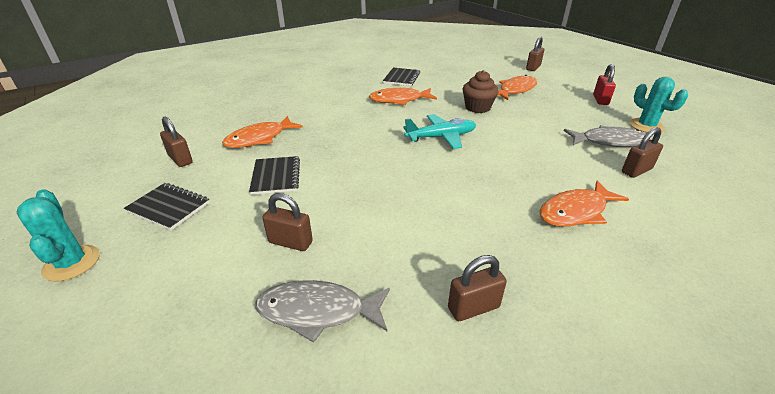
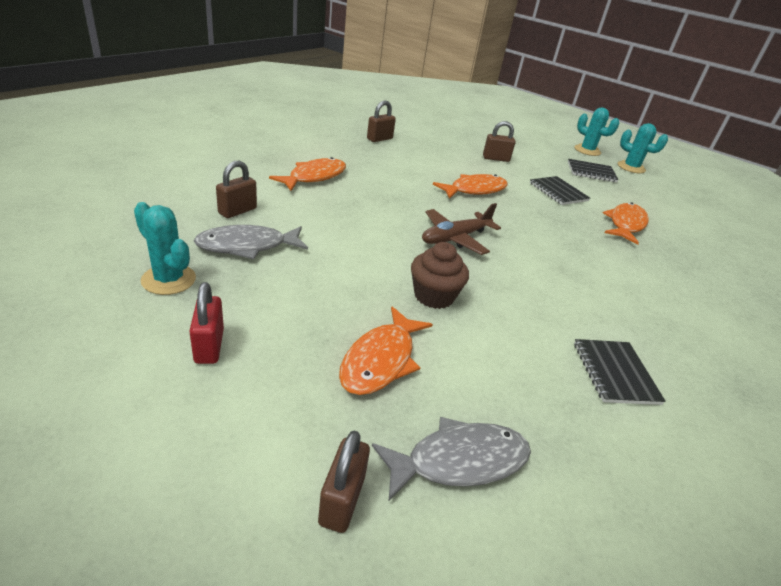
camera: 155 degrees right, 0 degrees up
(77, 215) = (631, 167): none -> turquoise cactus
(180, 159) = (647, 201): brown padlock -> none
(317, 311) = (452, 138): grey fish -> grey fish (459, 461)
(399, 100) = (557, 301): orange fish -> orange fish (474, 190)
(441, 137) = (455, 238): turquoise plane -> brown plane

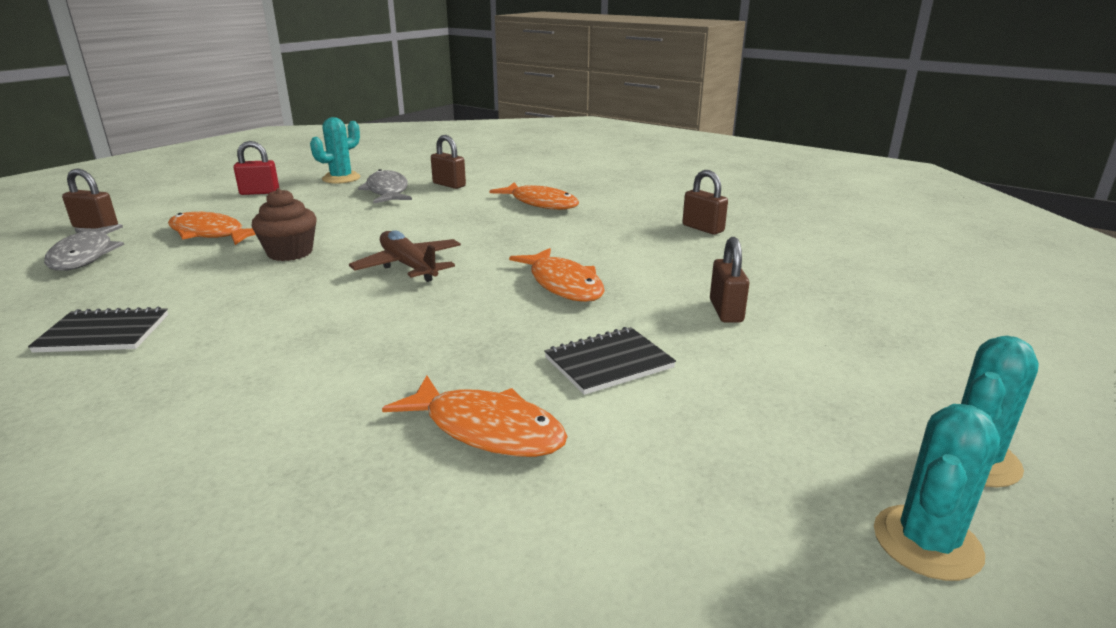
camera: 95 degrees right, 10 degrees down
(591, 172) = (780, 434): black notebook -> none

